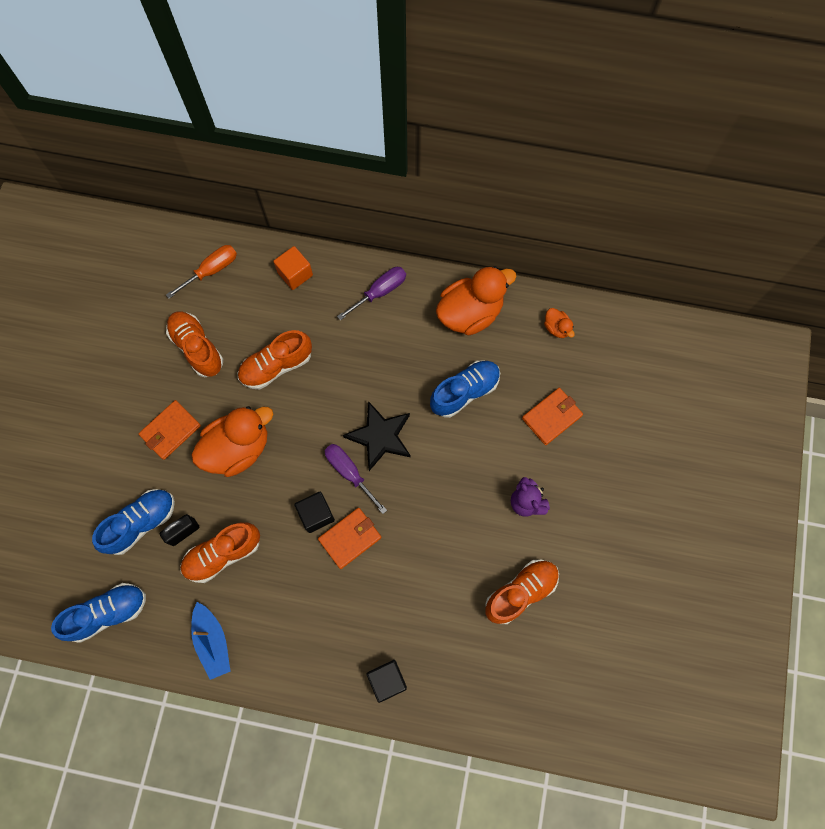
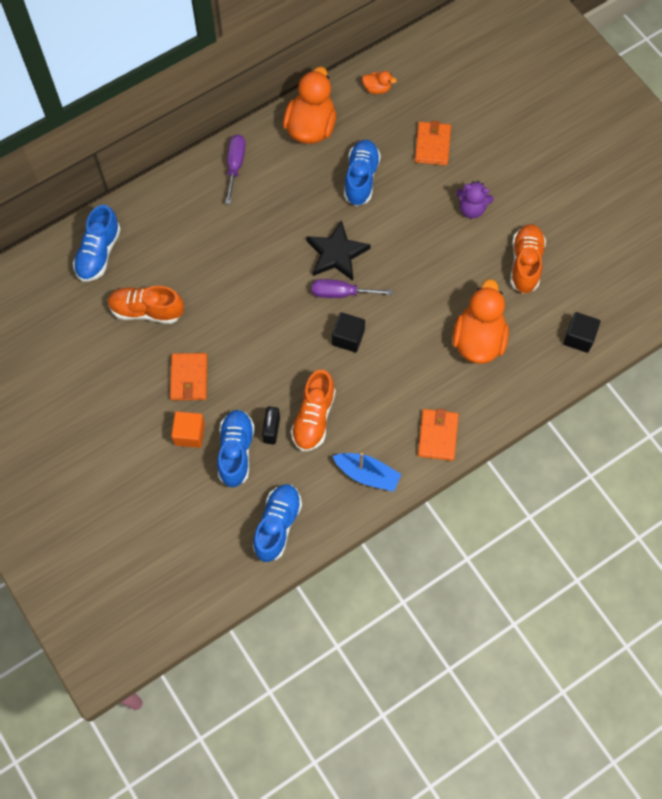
camera: 45 degrees left, 5 degrees down
(211, 270) = (99, 253): orange screwdriver -> blue shoe
(238, 448) = (249, 346): orange duck -> orange duck (478, 340)
(276, 366) = (216, 273): orange shoe -> none
(295, 274) = (162, 204): orange cube -> orange cube (189, 434)
(350, 538) = (386, 331): orange wallet -> orange wallet (438, 435)
(387, 680) = (501, 389): black cube -> black cube (579, 337)

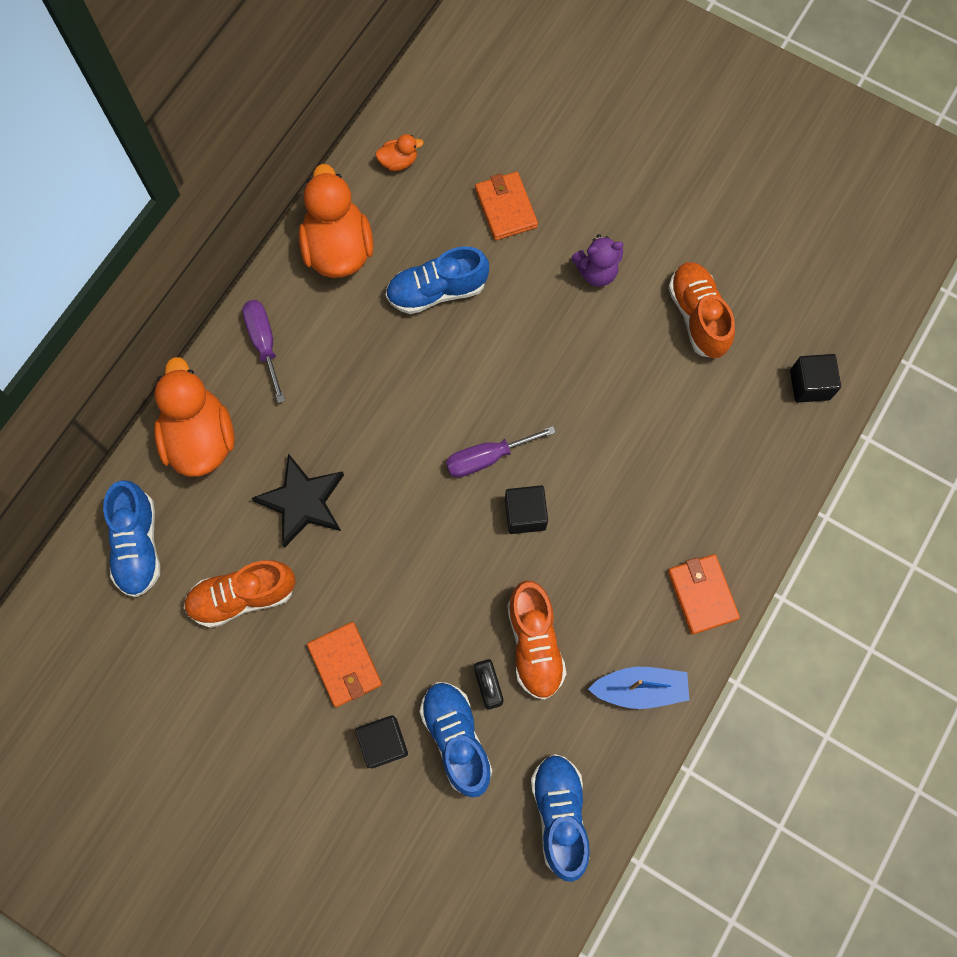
camera: 25 degrees left, 5 degrees up
(189, 434) = (383, 743): orange cube -> black cube
(336, 253) = (455, 406): black star -> black star (302, 502)
(361, 178) = (437, 291): blue shoe -> blue shoe turned 90 degrees counterclockwise
(478, 340) = (689, 443): orange duck -> orange duck (200, 438)

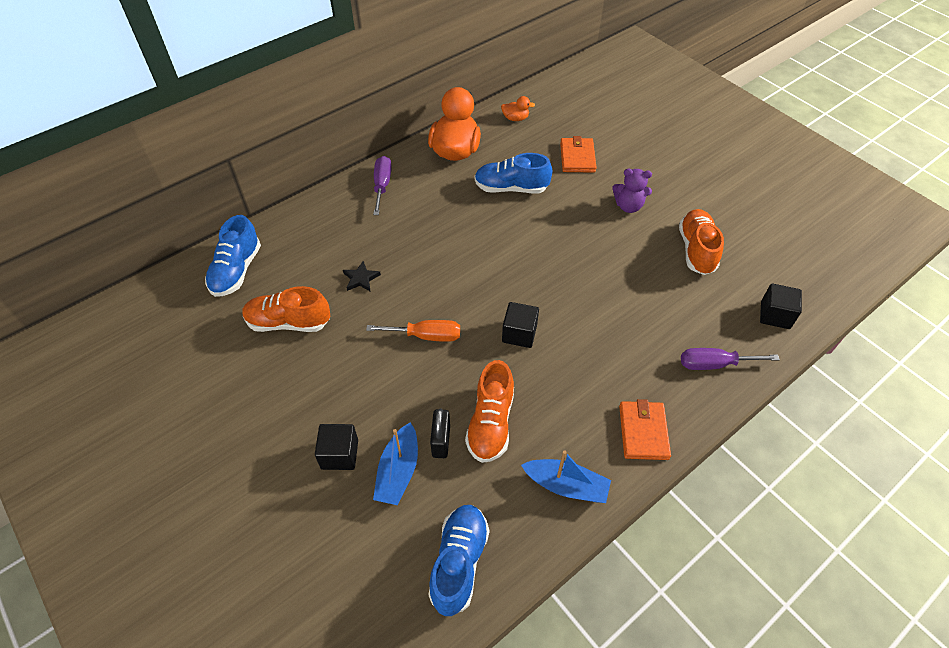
camera: 20 degrees right, 20 degrees down
(200, 438) = (312, 224): orange duck -> none
(302, 502) = (361, 278): black star -> black star, size x0.53
(345, 665) = (338, 390): orange wallet -> none
(417, 556) = (426, 336): none -> orange screwdriver
(456, 738) = (398, 471): blue shoe -> blue boat
(487, 458) = (505, 290): purple screwdriver -> purple screwdriver (714, 364)

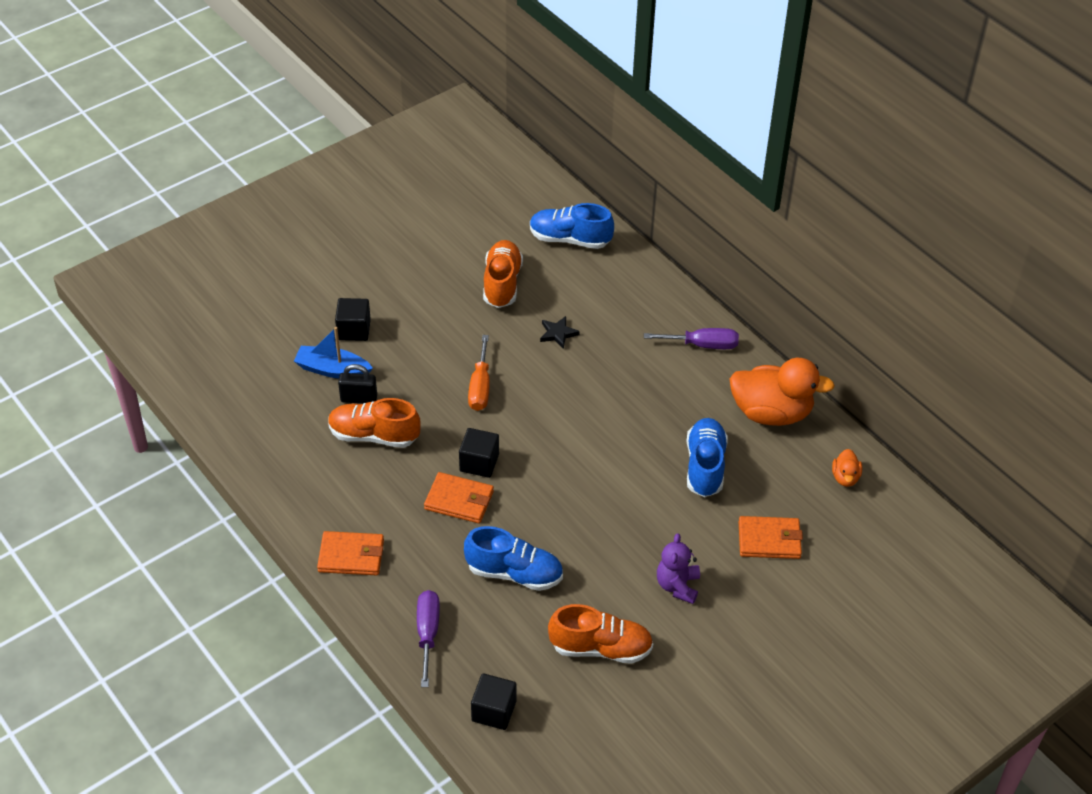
camera: 90 degrees right, 5 degrees down
(459, 562) = (244, 410): blue shoe -> blue shoe (514, 573)
(565, 347) = (459, 500): none -> orange wallet
(566, 485) = (302, 488): blue boat -> none

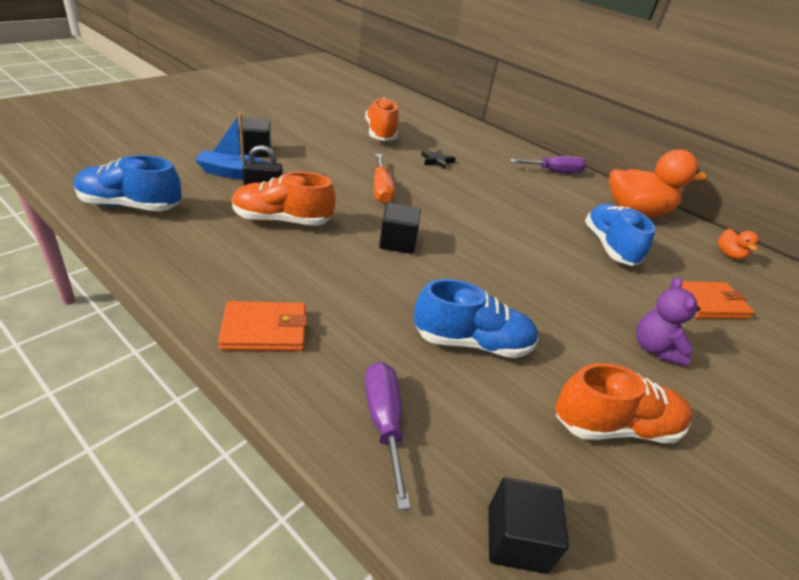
camera: 15 degrees left, 10 degrees down
(459, 500) = (386, 273): orange wallet -> none
(570, 239) = (424, 116): blue shoe -> blue shoe (130, 205)

